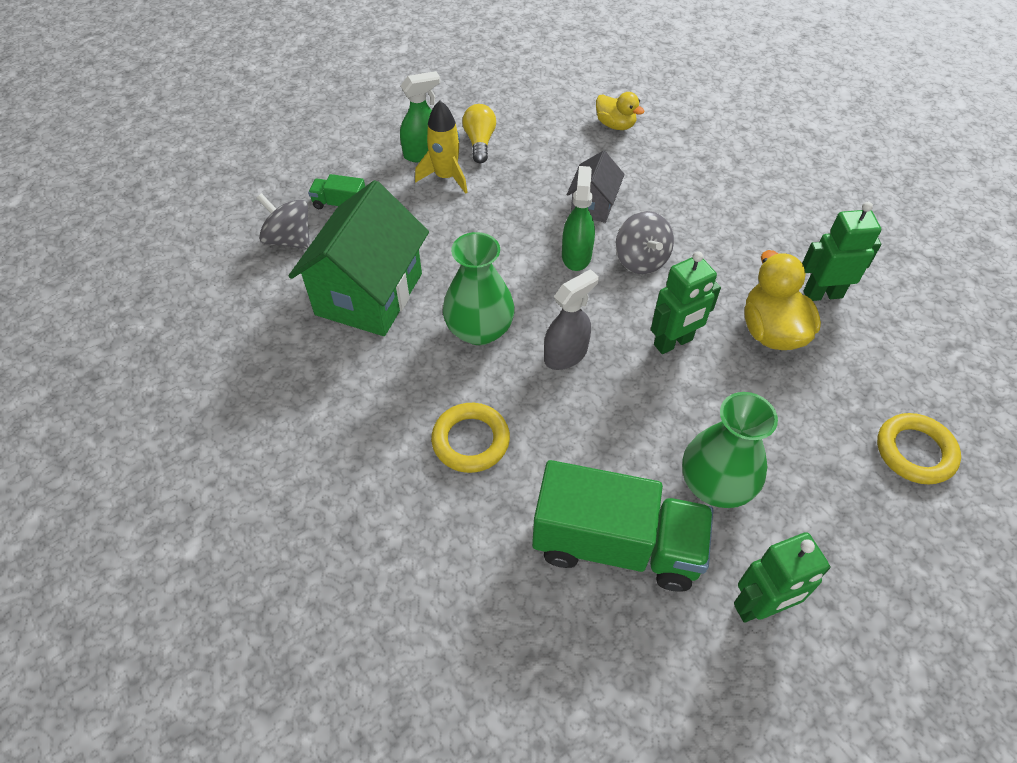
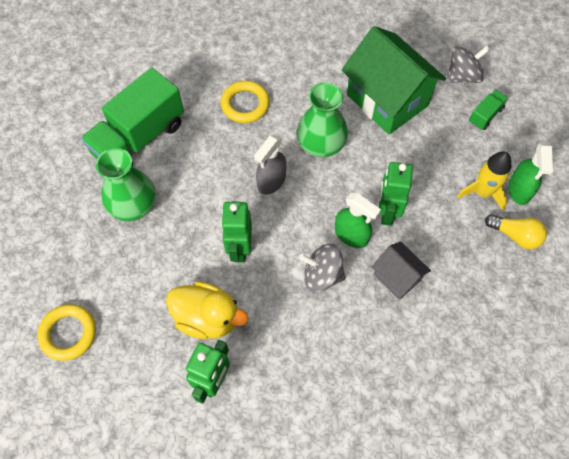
camera: 120 degrees right, 10 degrees up
(566, 354) = (271, 181): grey spray bottle -> grey spray bottle turned 45 degrees clockwise
(615, 125) = (489, 356): yellow duck -> none
(759, 606) = (61, 181): green robot -> green robot (387, 212)

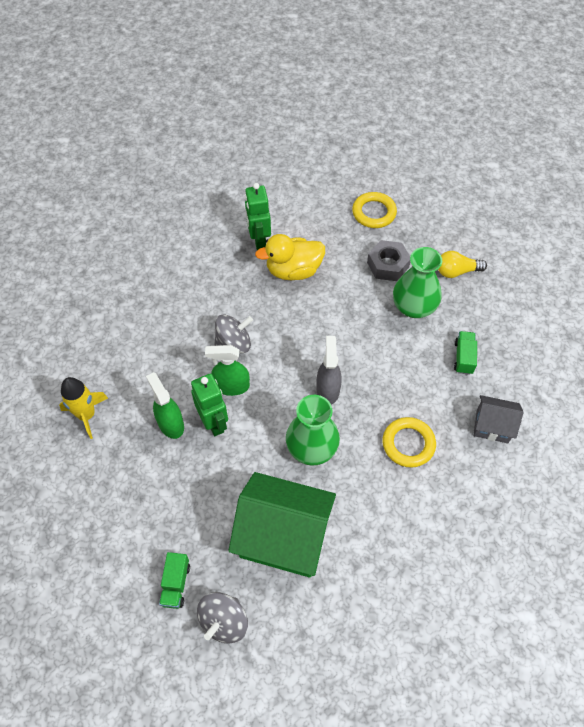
camera: 145 degrees right, 5 degrees down
(114, 262) = (388, 265): none -> grey nut
(139, 138) = (463, 357): green truck -> green truck, size x0.44
(239, 248) = (309, 325): green robot -> none
(397, 277) = (175, 376): grey house -> grey house (492, 426)
(482, 192) = (139, 494): yellow rocket -> yellow rocket (87, 415)
(515, 235) = (91, 470): yellow light bulb -> yellow light bulb (456, 271)
(519, 190) = (105, 518): green spray bottle -> green spray bottle (170, 423)

